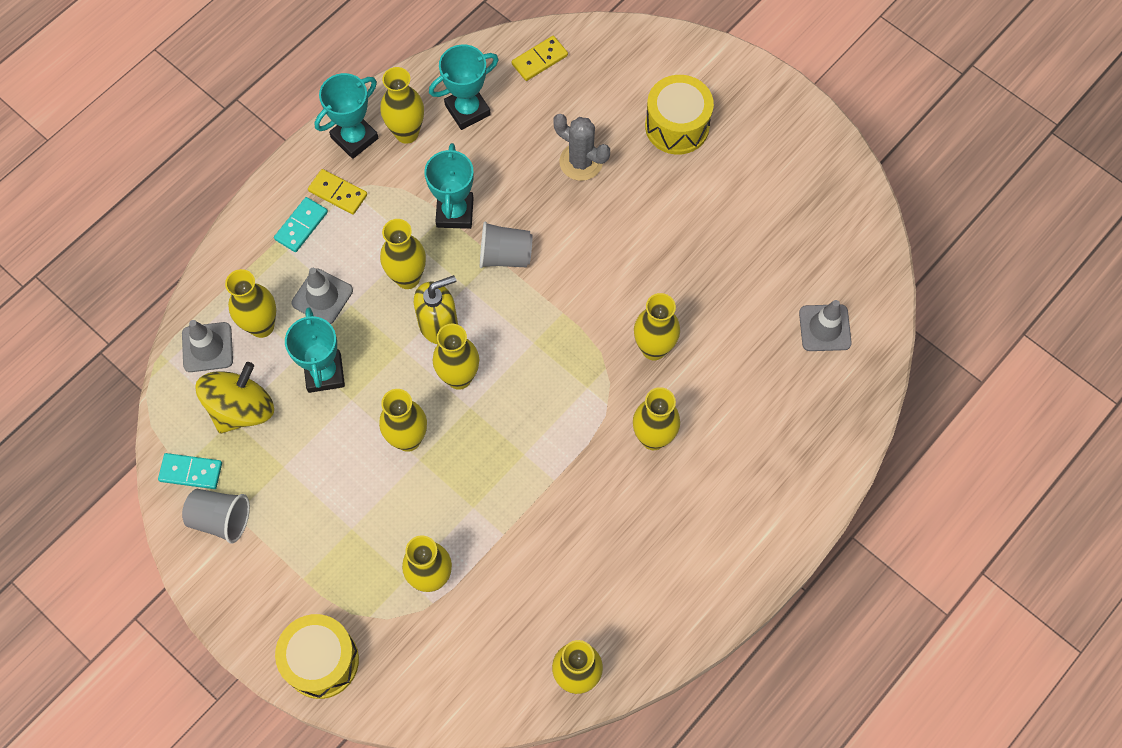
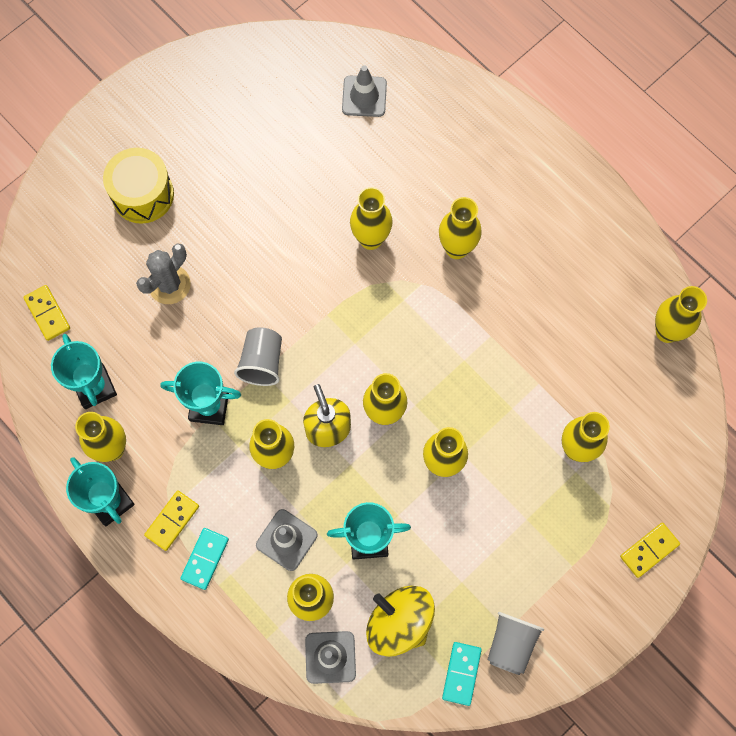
camera: 85 degrees left, 5 degrees up
(301, 226) = (205, 559): turquoise domino -> turquoise domino turned 75 degrees clockwise
(321, 661) = (649, 550): yellow drum -> yellow domino

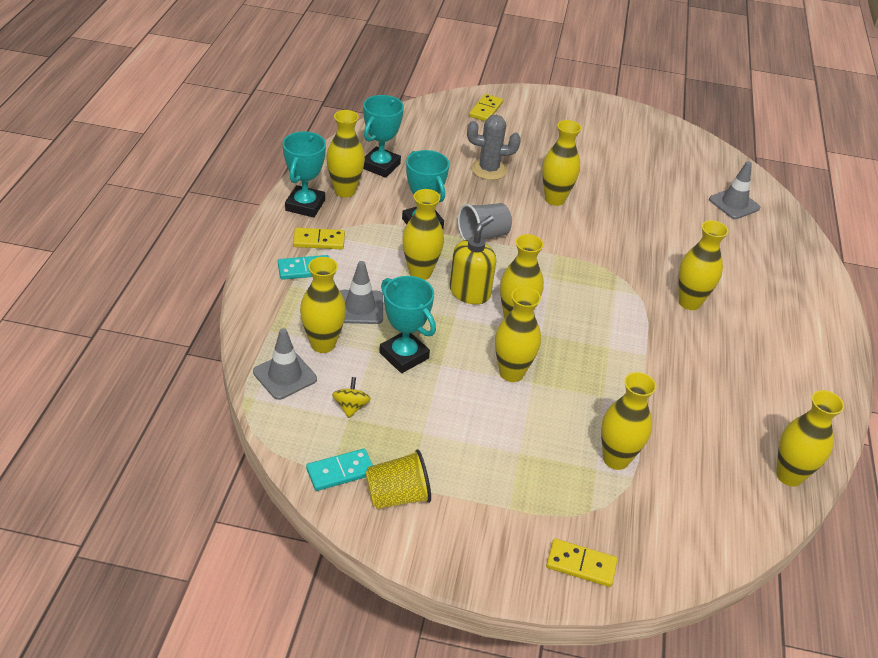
camera: 50 degrees right, 30 degrees down
(47, 313) = (409, 126): yellow domino -> yellow domino (485, 110)
(143, 194) = (535, 134): yellow drum -> none
(371, 239) = (638, 252): yellow vase -> yellow vase (555, 199)
(399, 622) = (351, 407): yellow spinning top -> yellow spinning top, size x0.47
(511, 644) = (397, 496): grey cup -> yellow cup

